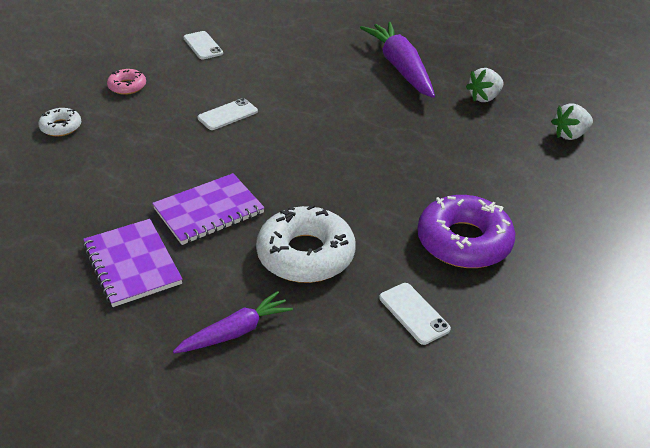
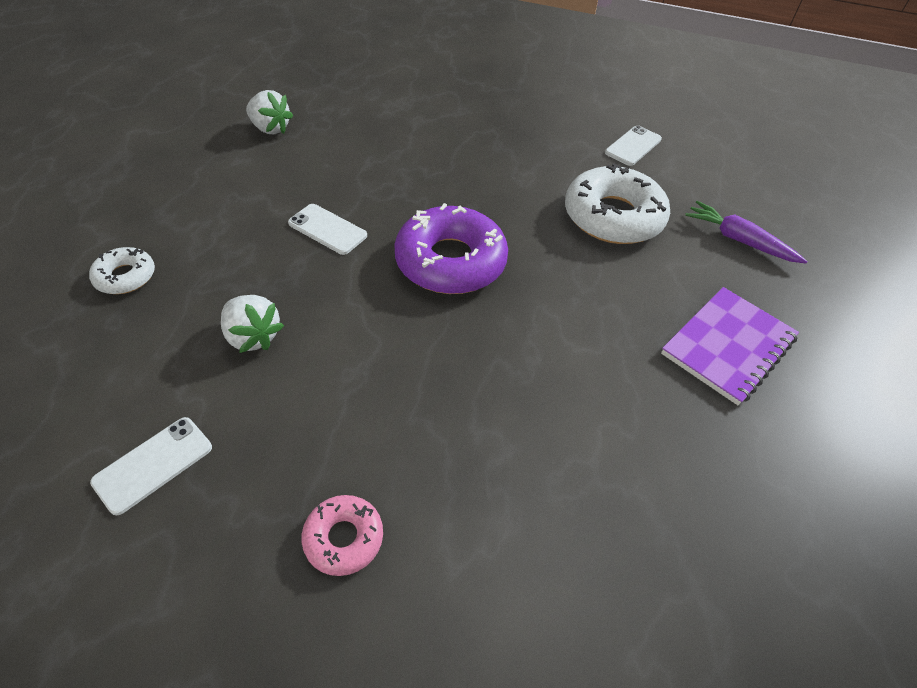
camera: 110 degrees left, 10 degrees up
(61, 127) = (519, 591): white donut -> white donut (125, 277)
(209, 211) = (601, 307): purple notebook -> none
(227, 115) = (388, 351): white phone -> white phone (327, 229)
(400, 67) = (206, 198): purple carrot -> none
(464, 241) = (528, 128): purple donut -> purple donut (450, 261)
(570, 135) = (329, 77): white strawberry -> white strawberry (253, 336)

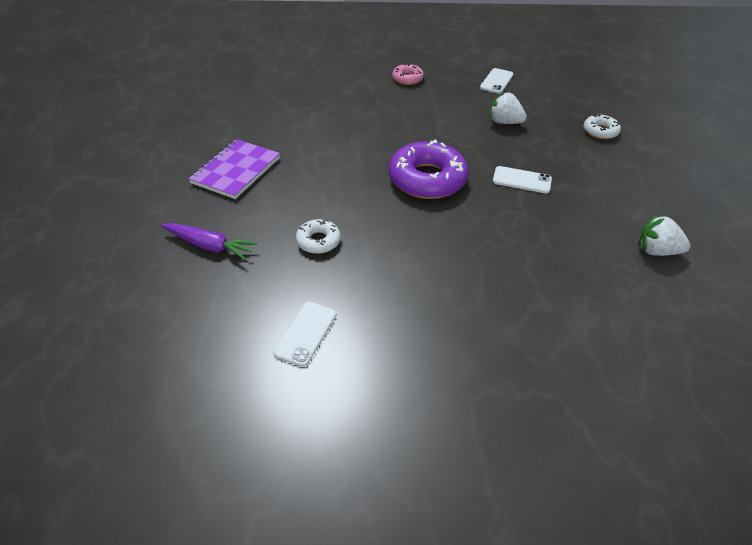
camera: 165 degrees right, 5 degrees down
(613, 217) = (318, 241): white donut -> white donut, size x0.50

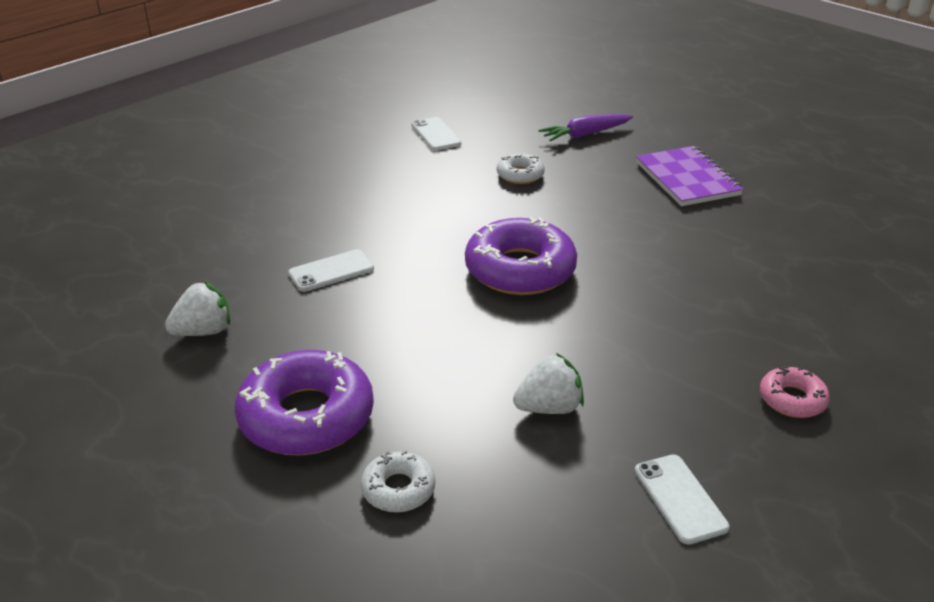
camera: 135 degrees right, 10 degrees down
(521, 180) = (423, 329): white phone -> white phone (331, 271)
(621, 174) = (306, 416): none -> purple donut

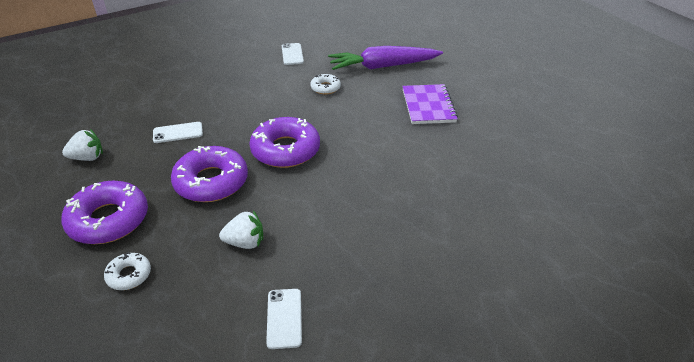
camera: 15 degrees right, 5 degrees up
(436, 332) = (211, 182): none -> purple donut
(585, 134) = (383, 66): purple carrot -> purple carrot, size x1.74
(792, 399) = (397, 268): pink donut -> none

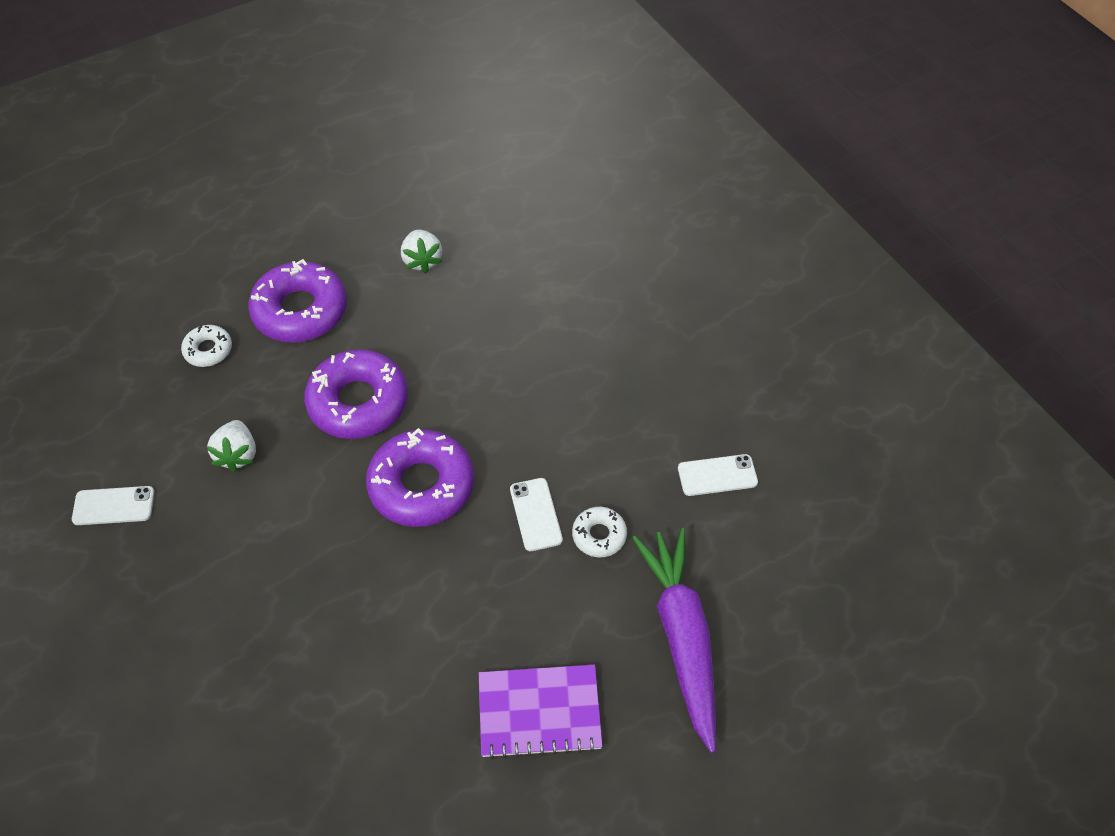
camera: 90 degrees right, 15 degrees up
(178, 133) = (472, 345): white phone -> white phone (535, 514)

